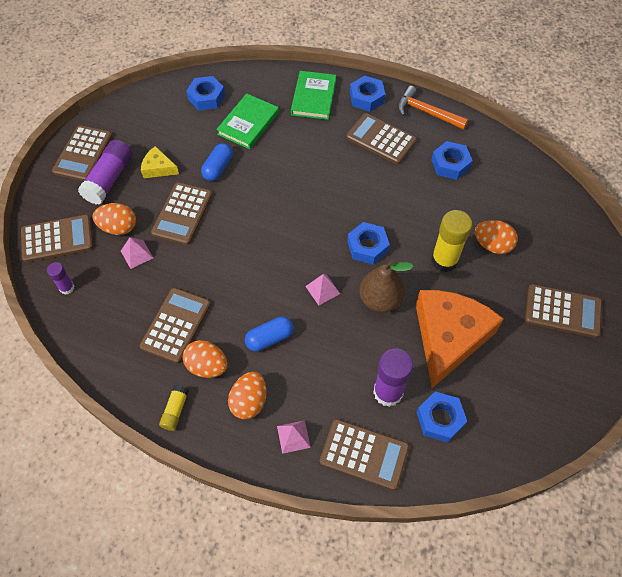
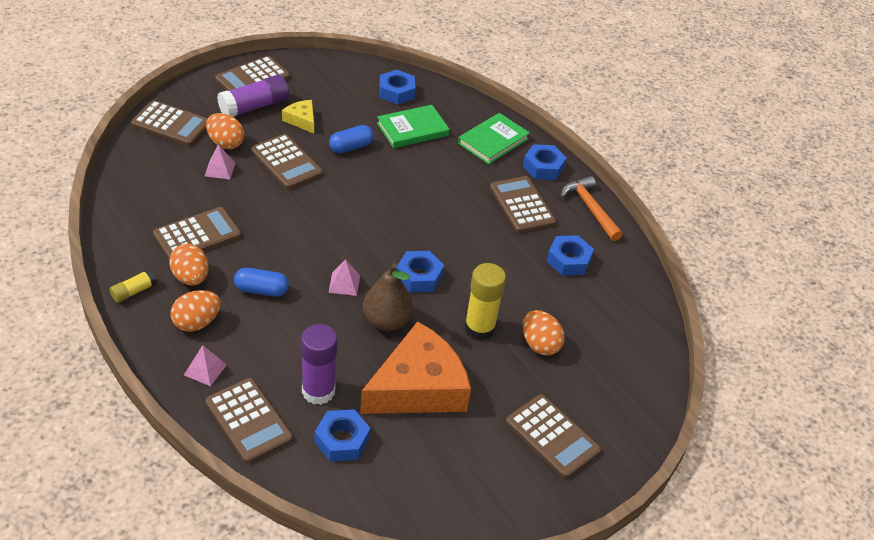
camera: 30 degrees right, 15 degrees down
(67, 288) = (143, 160): purple glue stick -> none
(182, 214) = (286, 162): brown calculator -> brown calculator turned 90 degrees counterclockwise

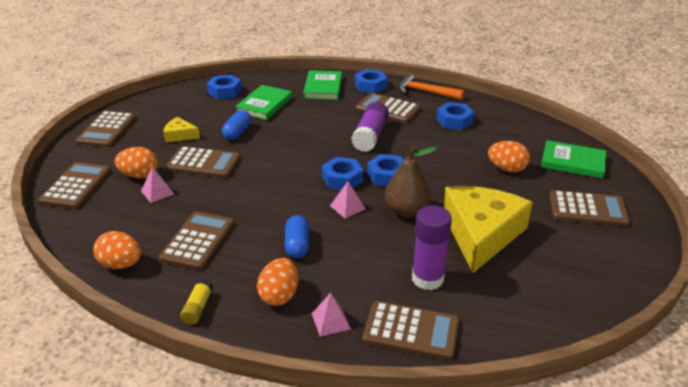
camera: 35 degrees left, 10 degrees down
(171, 124) = (76, 186): brown calculator -> brown calculator turned 60 degrees counterclockwise
(191, 278) = (232, 270): orange egg -> orange egg (121, 264)
(254, 106) = (132, 144): purple glue stick -> purple glue stick (370, 136)
(261, 290) = (297, 245): blue capsule -> blue capsule turned 60 degrees counterclockwise
(342, 440) = (487, 297): blue nut -> blue nut (342, 179)
(418, 387) = (481, 234): orange cheese -> yellow cheese
(479, 328) = (463, 181): yellow glue stick -> none
(618, 383) = (572, 162): none -> green book

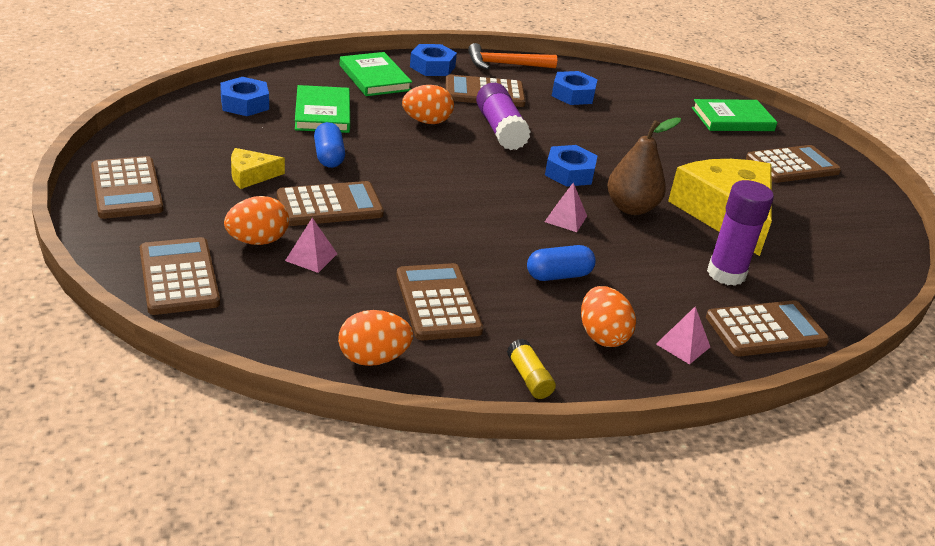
camera: 35 degrees left, 0 degrees up
(297, 245) = (558, 275): blue capsule -> blue capsule turned 75 degrees counterclockwise
(342, 179) = (524, 187): blue nut -> none
(506, 169) = (680, 139): orange egg -> orange egg (427, 122)

